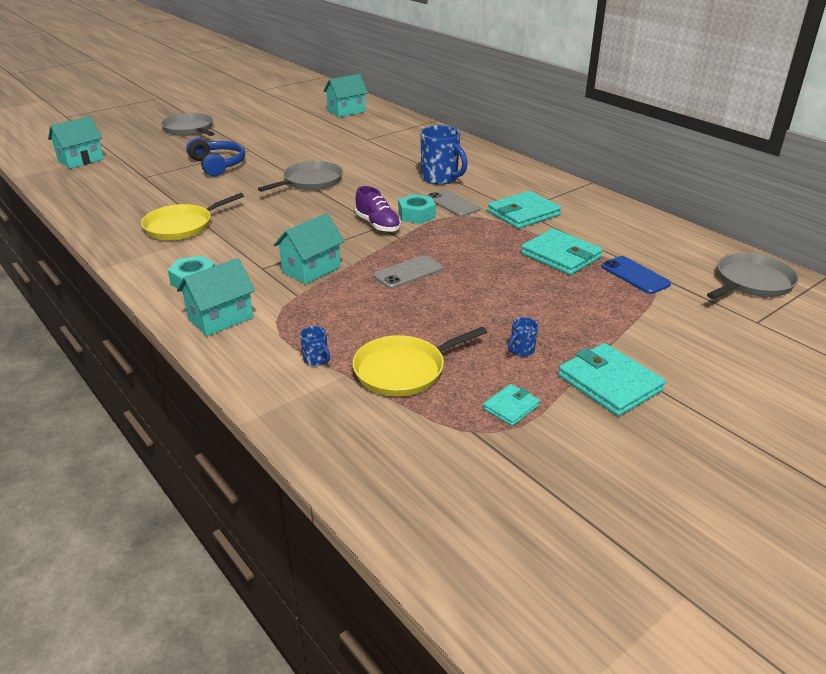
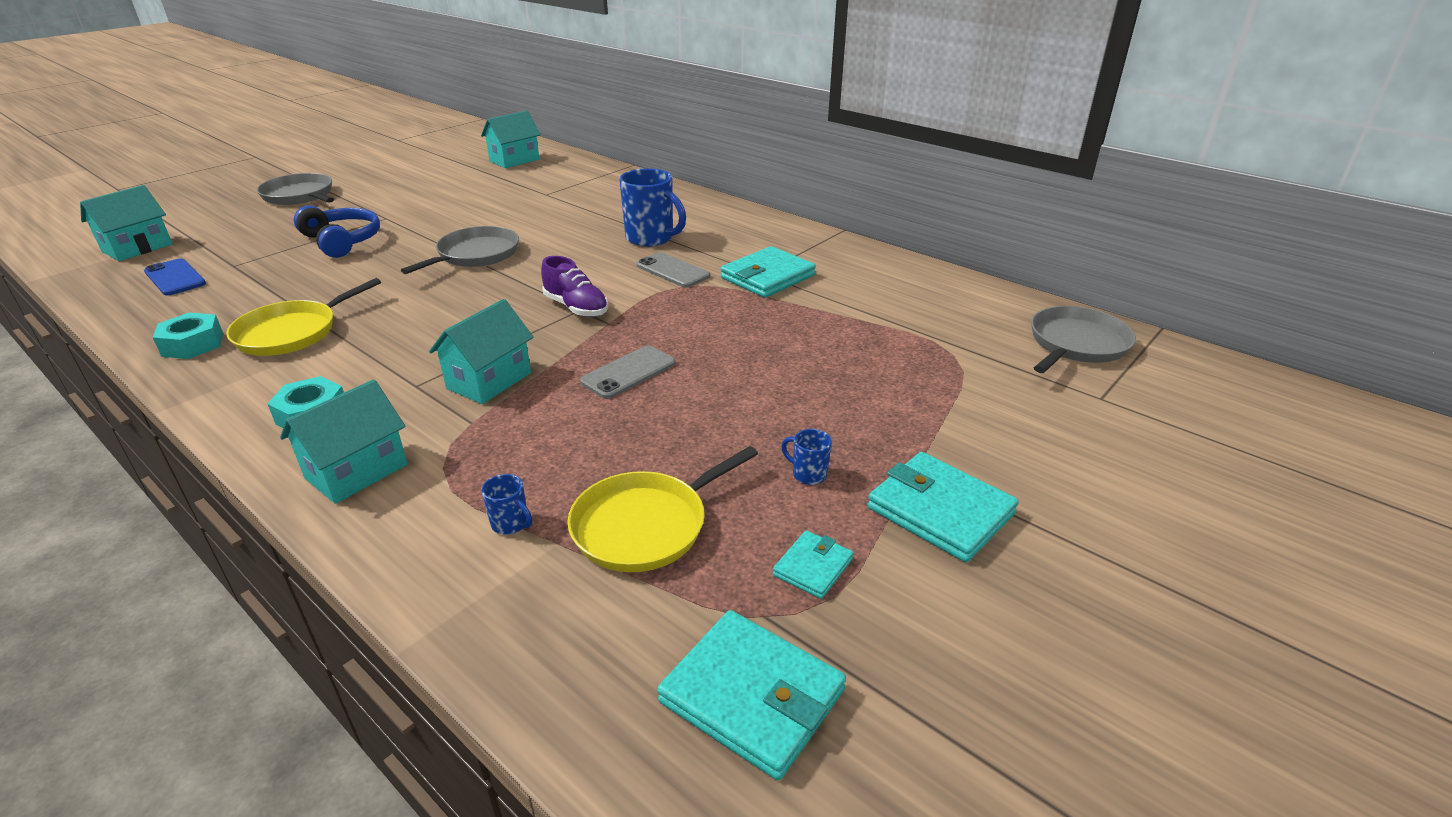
camera: 10 degrees left, 0 degrees up
(416, 215) = (627, 290): turquoise nut -> turquoise nut (193, 344)
(521, 350) = (808, 474): blue mug -> blue mug turned 90 degrees clockwise
(561, 256) = (829, 330): turquoise wallet -> turquoise wallet (752, 696)
(635, 275) = (930, 348): blue phone -> blue phone (175, 278)

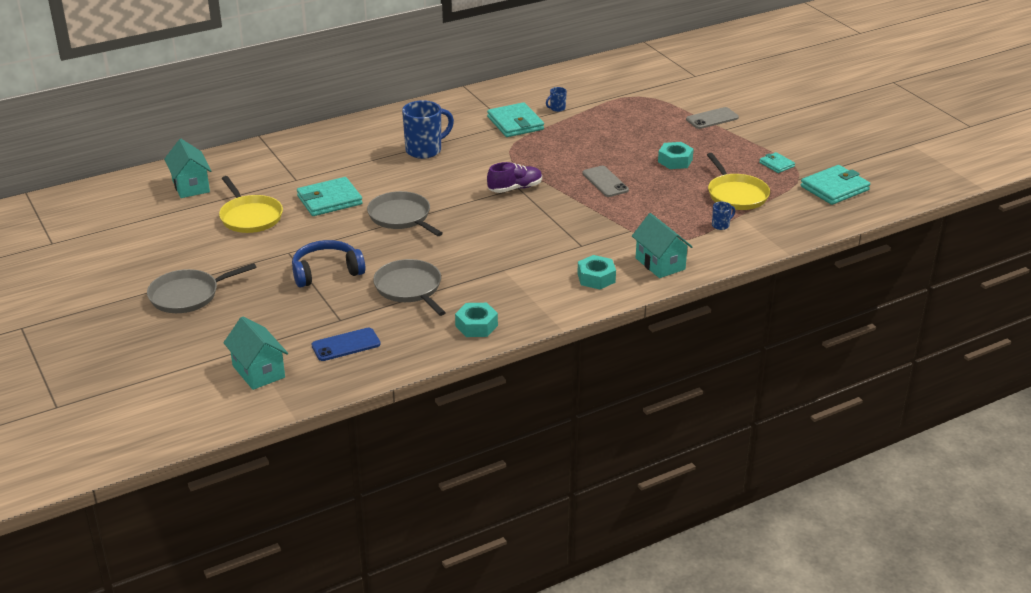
camera: 70 degrees left, 0 degrees up
(292, 332) = (483, 288): yellow pan -> yellow pan (250, 217)
(489, 381) = (589, 223): turquoise house -> none
(673, 270) = (484, 150): grey phone -> grey phone (712, 118)
(743, 428) = (675, 161): none -> turquoise nut
(808, 474) = (718, 153): blue mug -> blue mug (557, 108)
(940, 511) = (755, 132): turquoise wallet -> turquoise wallet (329, 200)
(1076, 344) = (647, 65): grey pan -> grey pan (410, 288)

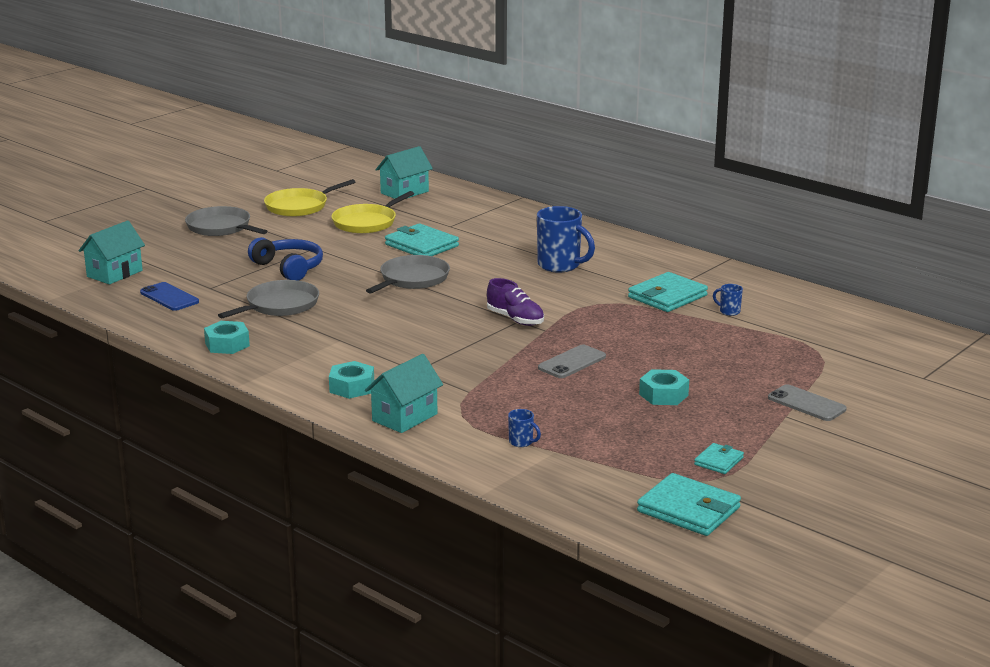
camera: 70 degrees right, 10 degrees down
(736, 194) = (609, 443): yellow pan -> yellow pan (299, 206)

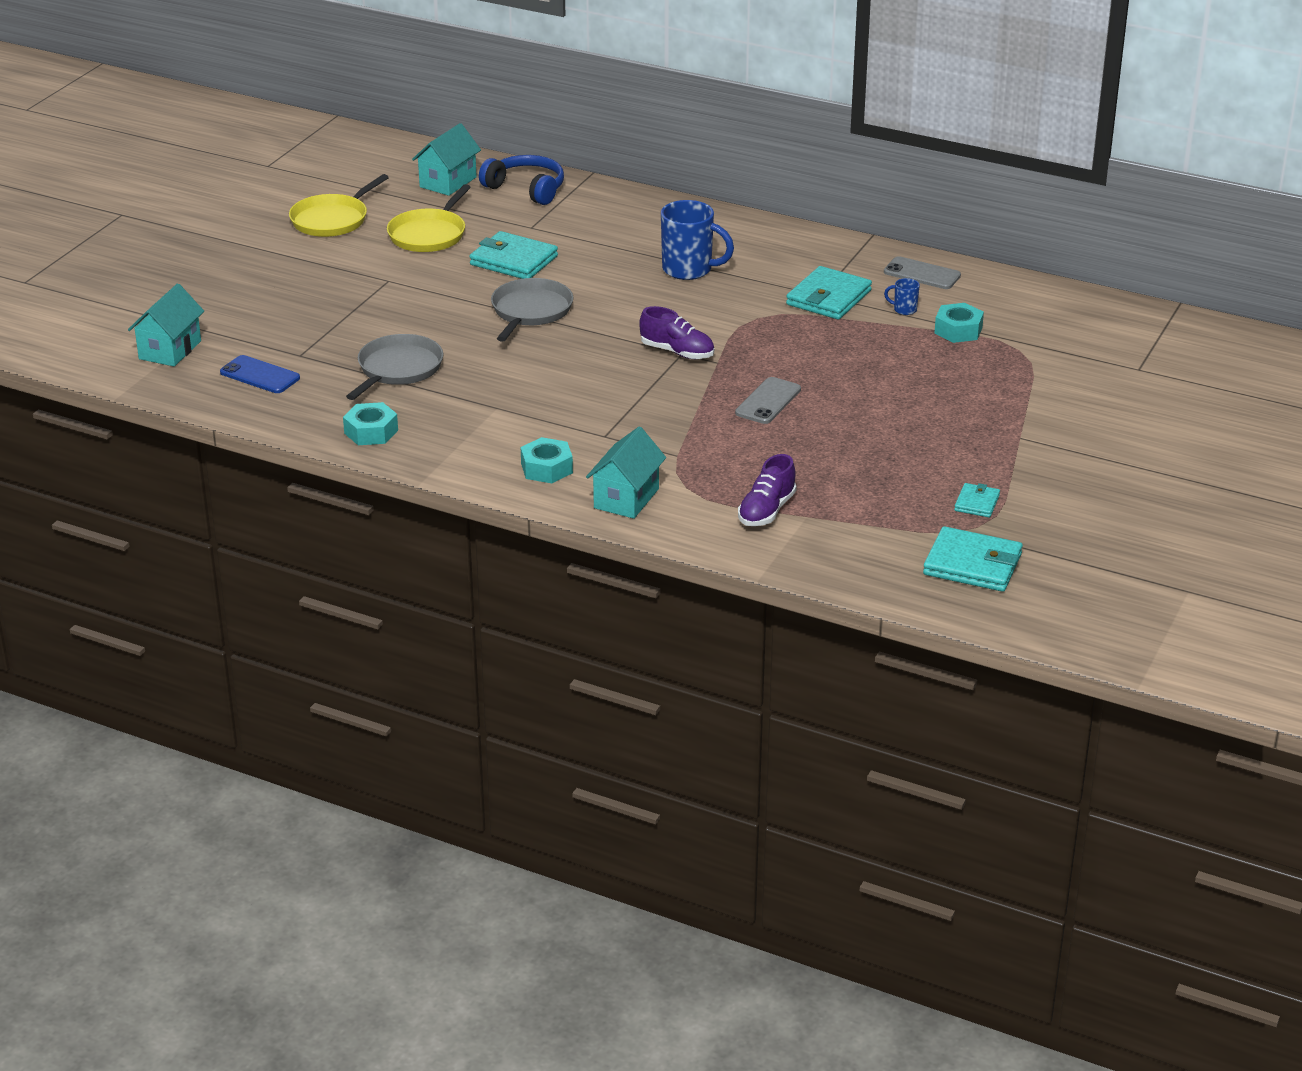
camera: 15 degrees left, 10 degrees up
(221, 227) = (255, 264): grey pan -> none
(289, 268) = (376, 314): blue headphones -> blue headphones (526, 189)
(522, 442) = (766, 511): blue mug -> purple shoe
(663, 395) = (884, 429): turquoise nut -> turquoise nut (958, 330)
(806, 403) = (1035, 419): grey phone -> grey phone (922, 274)

